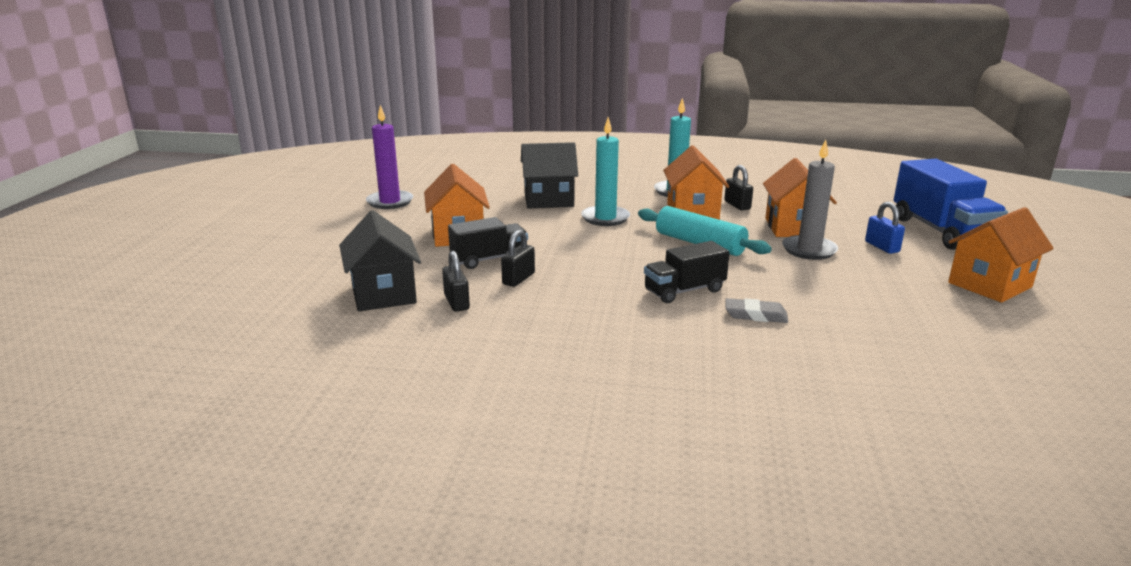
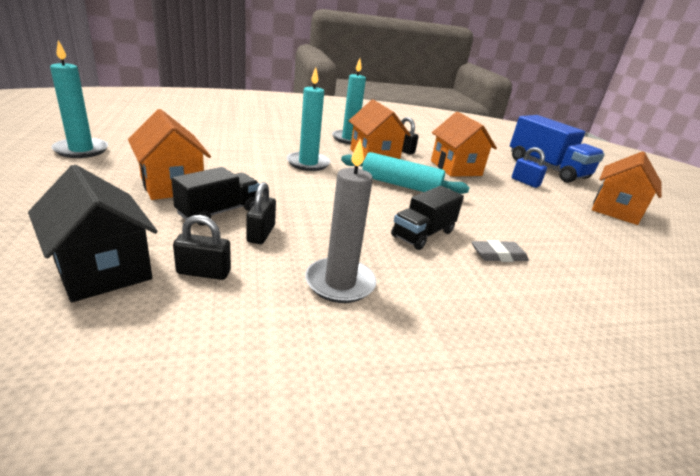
camera: 25 degrees left, 5 degrees up
(390, 202) = (81, 150): purple candle -> turquoise candle
(456, 302) = (203, 272): black padlock -> black padlock turned 45 degrees counterclockwise
(548, 200) = (248, 147): black house -> none
(809, 250) = (482, 187): grey candle -> grey candle (340, 283)

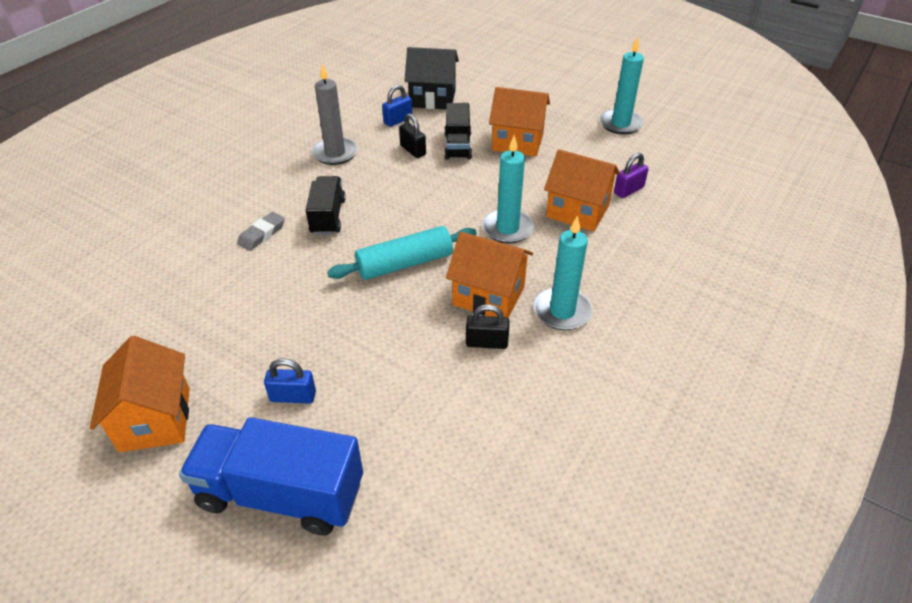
camera: 140 degrees right, 15 degrees up
(201, 137) = (628, 190): none -> purple padlock
(203, 272) = (398, 120): black padlock -> blue padlock
(455, 168) = (392, 353): orange house -> orange house (577, 211)

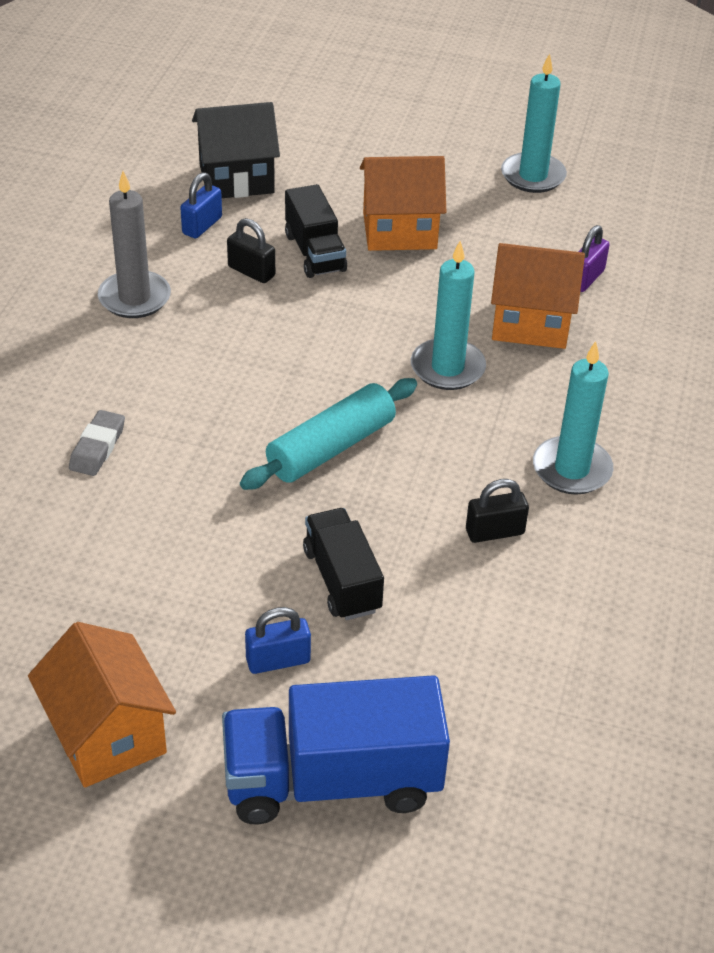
camera: 20 degrees left, 0 degrees up
(328, 217) = (181, 401): black truck -> black truck (342, 580)
(488, 296) = (467, 469): orange house -> none

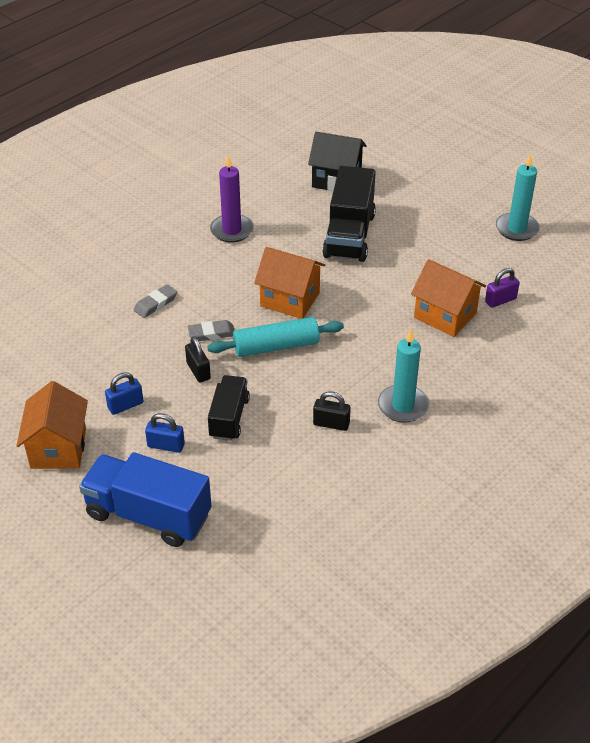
camera: 30 degrees right, 0 degrees up
(134, 298) = (232, 230): grey candle -> purple candle
(202, 225) = (297, 201): blue padlock -> blue padlock (125, 405)
(220, 462) = (211, 333): none -> grey eraser
(251, 271) = (305, 235): black padlock -> black padlock (198, 371)
(315, 252) = (349, 235): black truck -> black truck, size x1.64
(399, 231) = (408, 237): orange house -> orange house (290, 299)
(447, 368) = (375, 325): turquoise candle -> none

